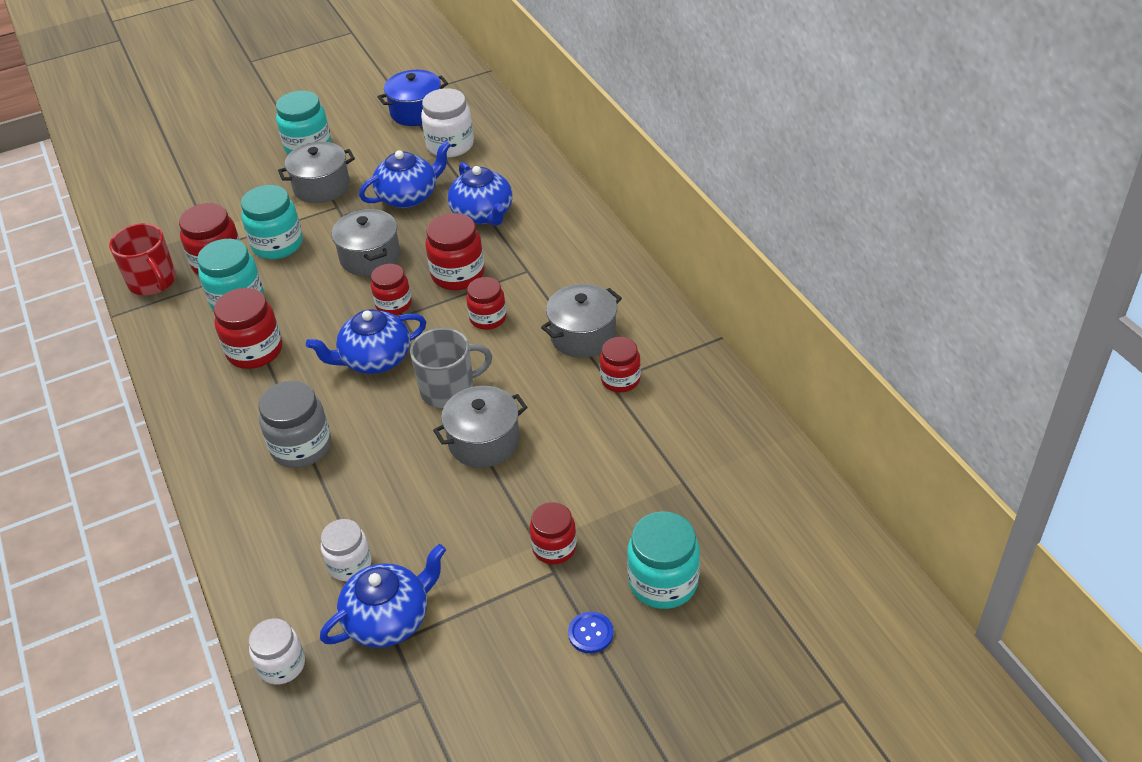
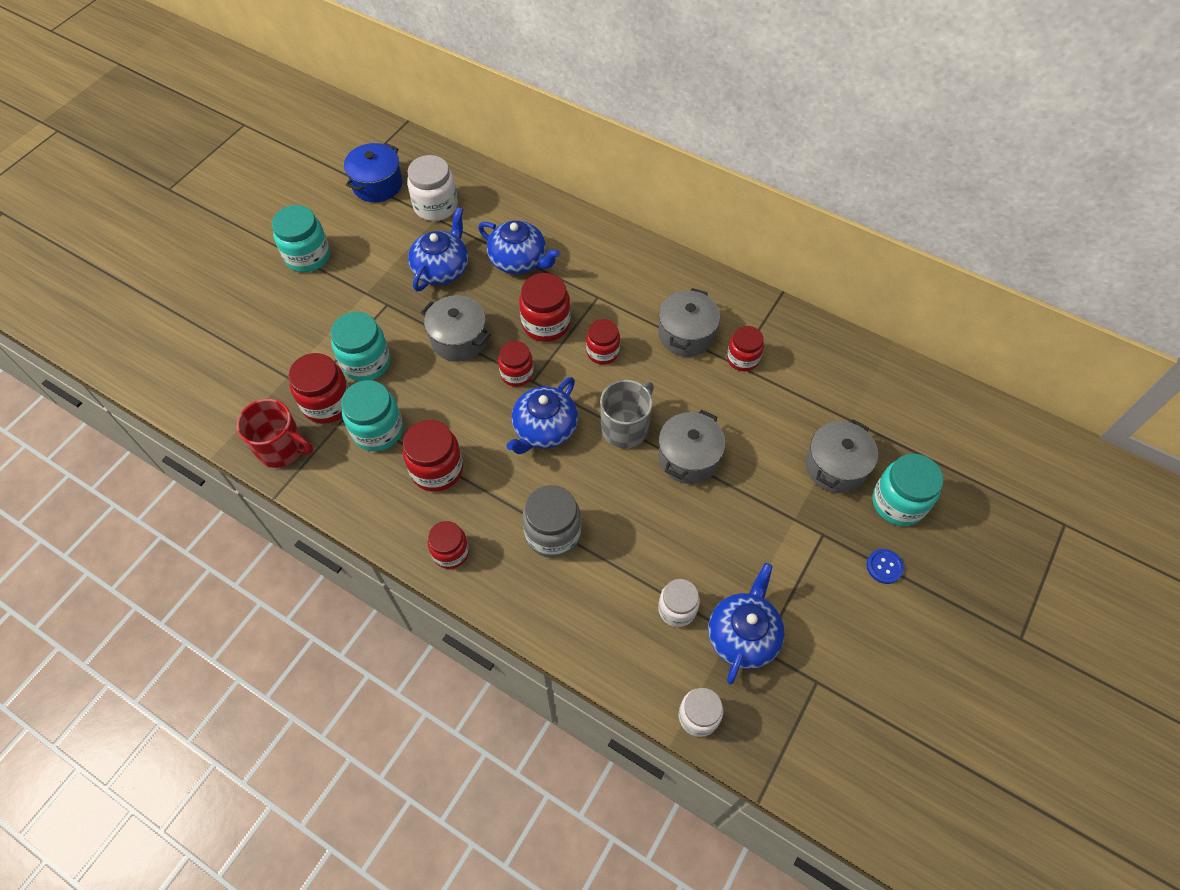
camera: 35 degrees left, 15 degrees up
(321, 186) = (356, 290): grey pot -> grey pot (835, 467)
(554, 548) = (808, 516): red jar -> red jar (450, 552)

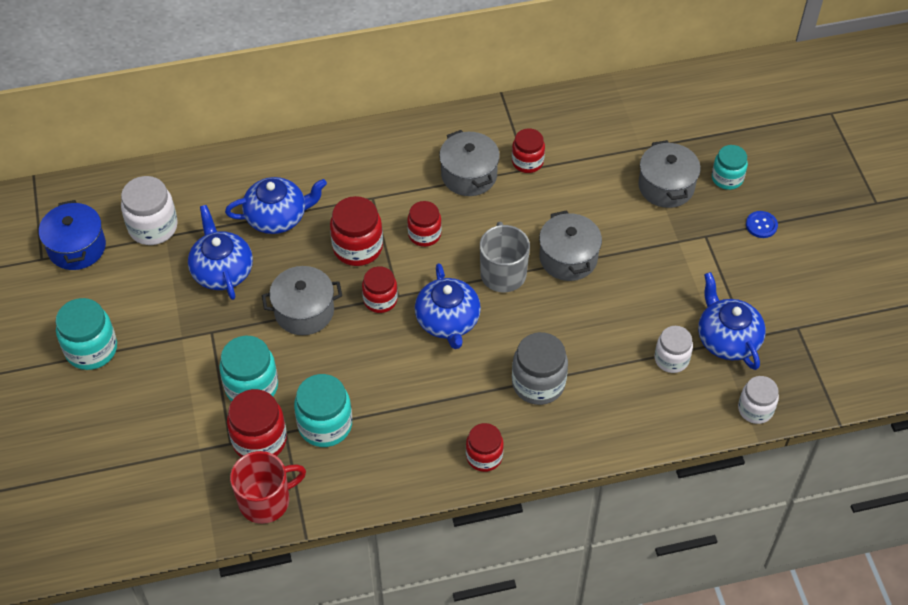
camera: 45 degrees left, 5 degrees down
(437, 469) = (405, 413): red jar -> none
(898, 502) = (727, 178): turquoise jar -> turquoise jar, size x0.66

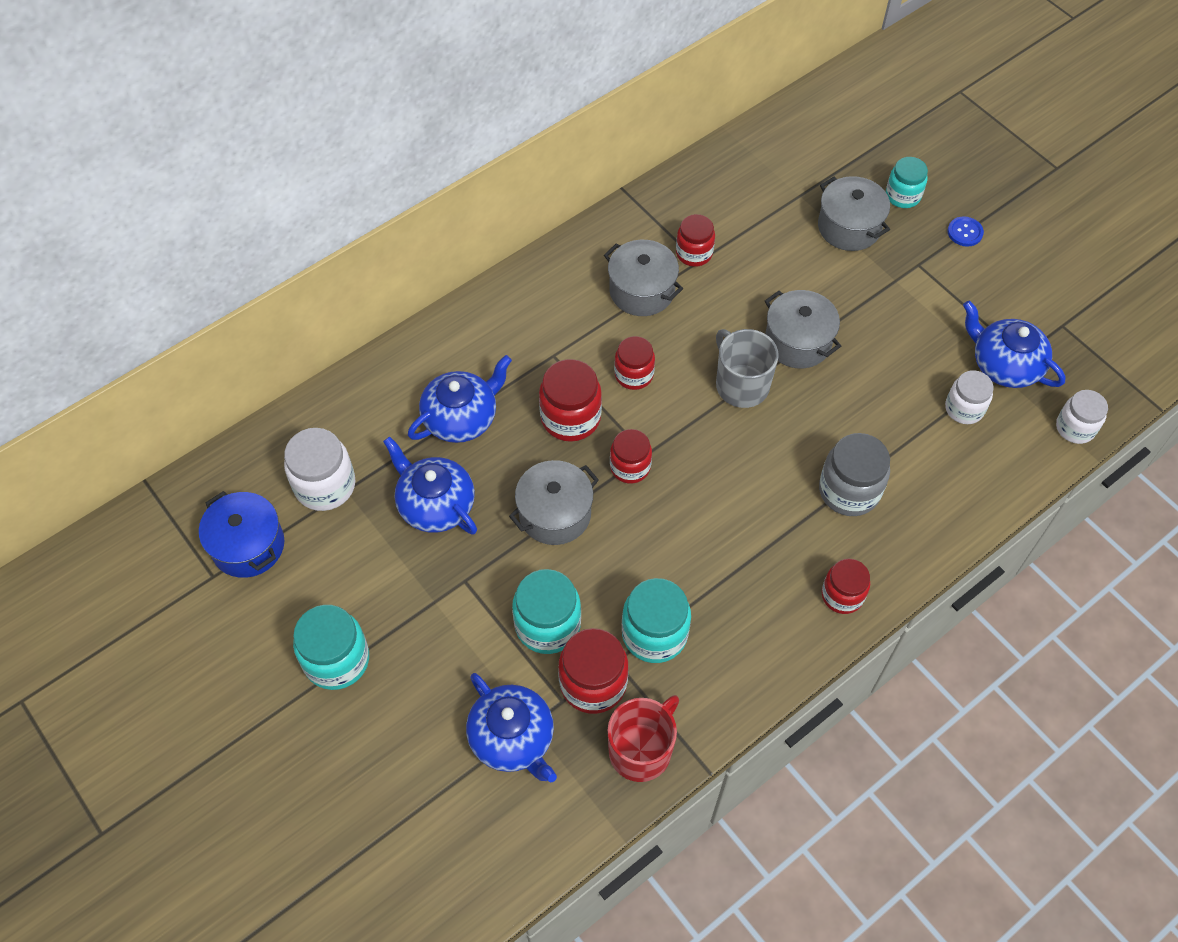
camera: 25 degrees left, 5 degrees up
(448, 321) = (715, 461): blue teapot -> blue teapot (512, 738)

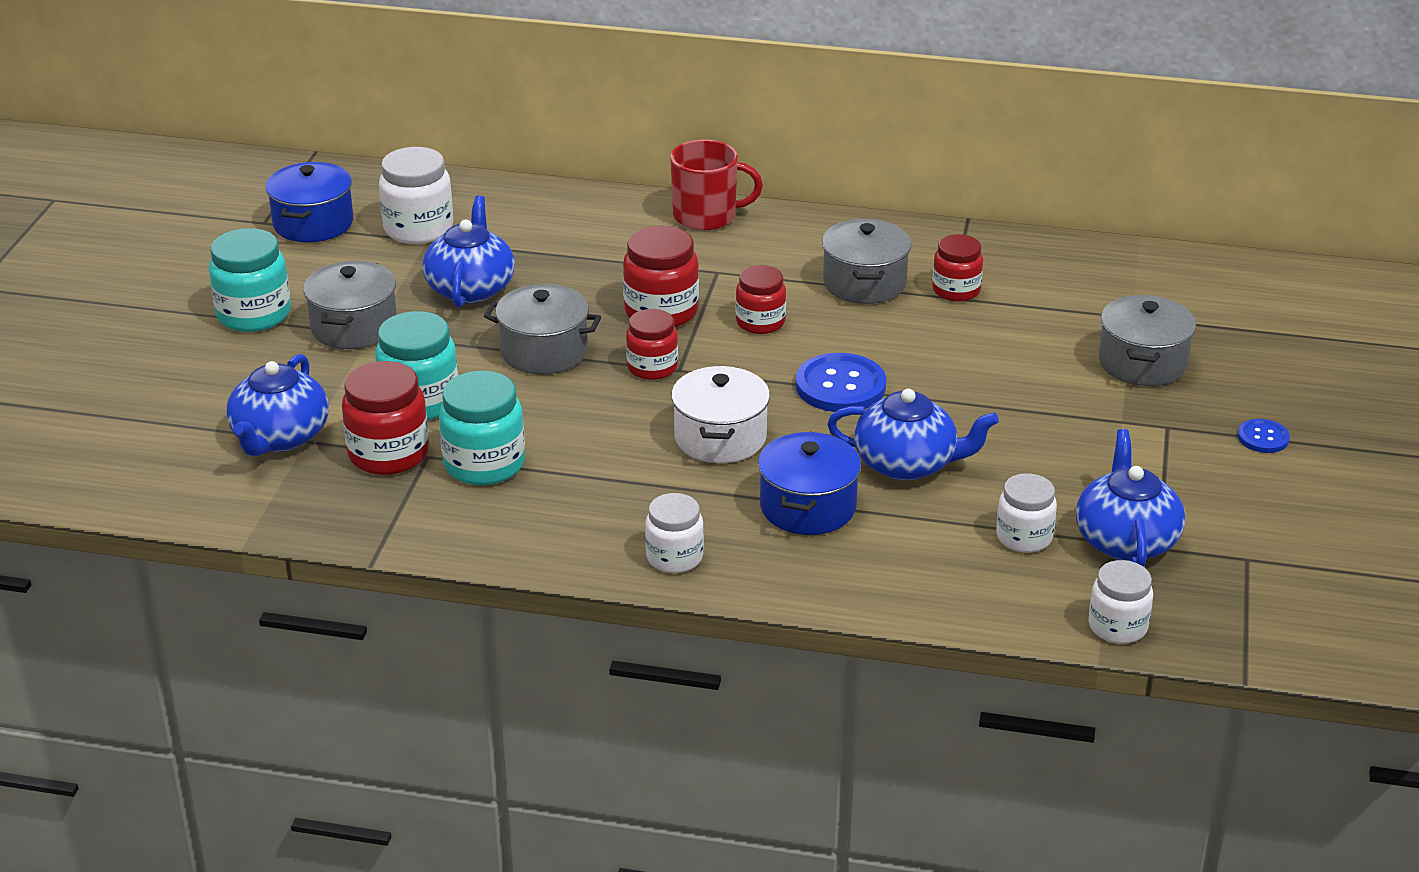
camera: 50 degrees right, 25 degrees down
(461, 418) = (580, 258): blue teapot -> blue teapot (907, 464)
(641, 750) = (349, 513): red mug -> red mug (707, 216)
(739, 485) = (720, 437): none -> white pot
(741, 384) = (840, 386): grey mug -> blue button
(797, 342) = (945, 396): grey pot -> grey pot (354, 327)
(842, 595) = (674, 557): red jar -> white jar
(849, 491) = (808, 507): grey jar -> blue pot
(903, 196) = (1242, 377): turquoise jar -> none

